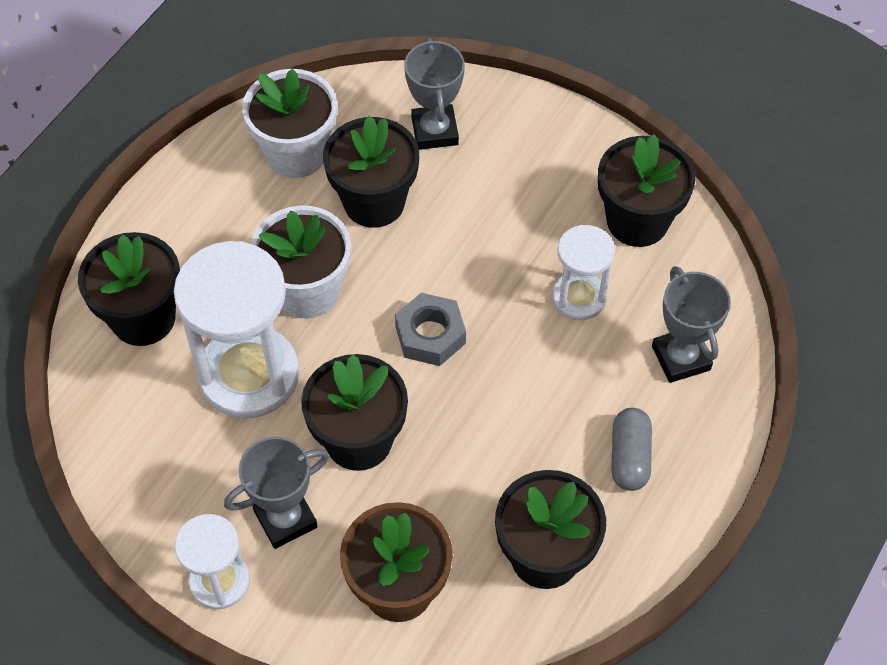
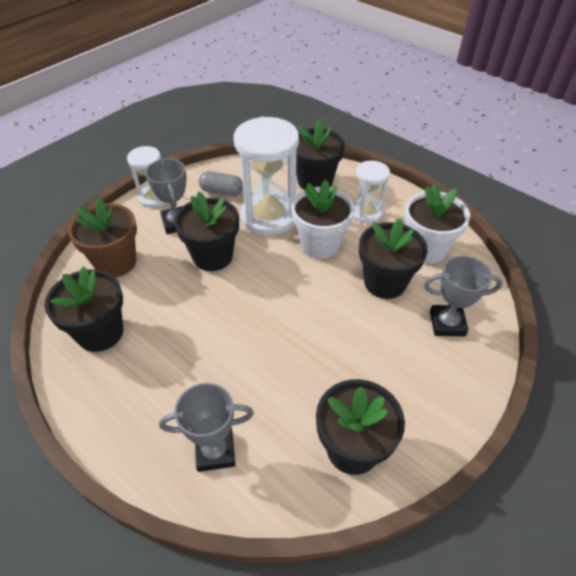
camera: 100 degrees right, 10 degrees down
(430, 335) = (275, 298): grey nut -> none
(579, 297) = (286, 389): white hourglass -> white hourglass (366, 213)
(629, 457) = (146, 395): grey capsule -> grey capsule (221, 191)

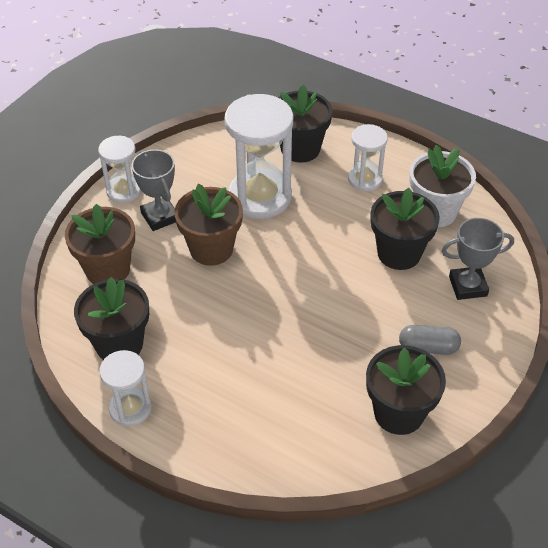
camera: 10 degrees left, 0 degrees up
(87, 398) = (130, 408): none -> white hourglass
(212, 256) = (211, 249): black flower pot -> brown flower pot
(215, 451) = (271, 435): grey trophy -> none
(221, 191) = (199, 174): grey capsule -> grey capsule (428, 347)
(320, 244) = (323, 221): white flower pot -> none

